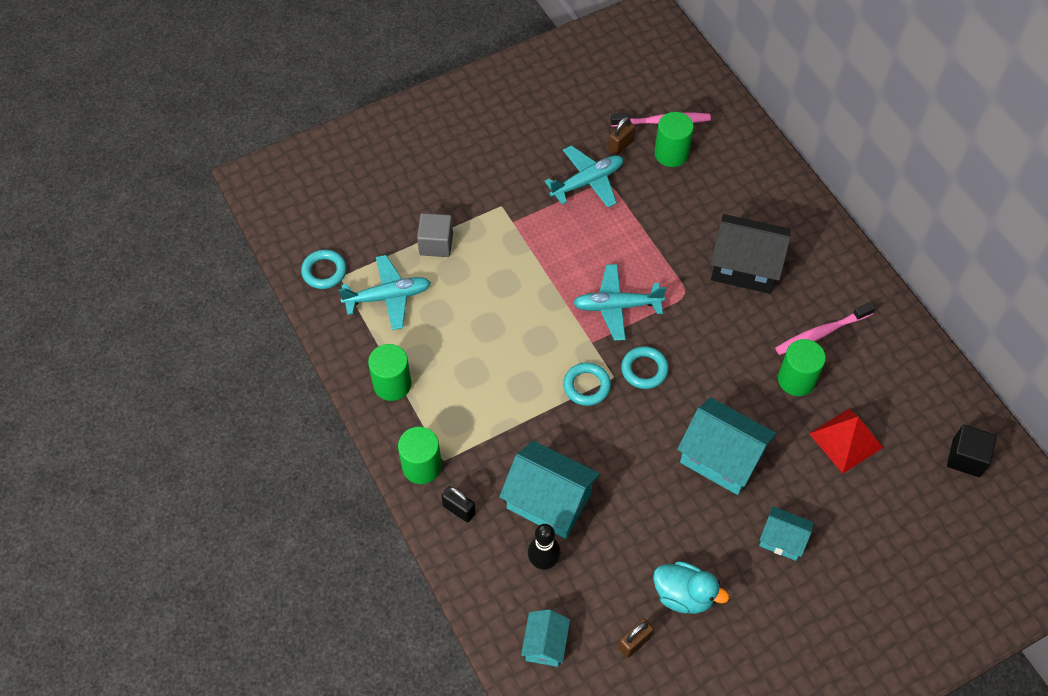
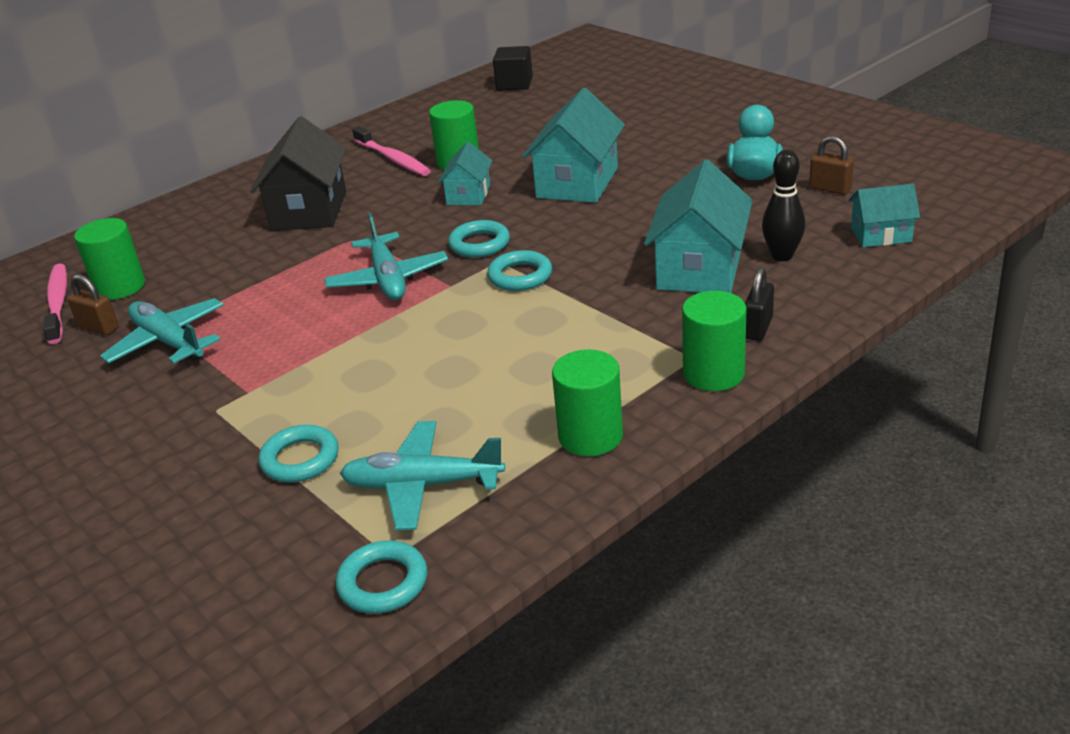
camera: 100 degrees left, 25 degrees down
(388, 297) = (422, 485): turquoise plane -> turquoise plane turned 60 degrees counterclockwise
(436, 244) = (300, 459): grey cube -> turquoise ring
(782, 539) = (653, 141): turquoise house -> turquoise house (468, 195)
(845, 440) = (521, 131): red pyramid -> none

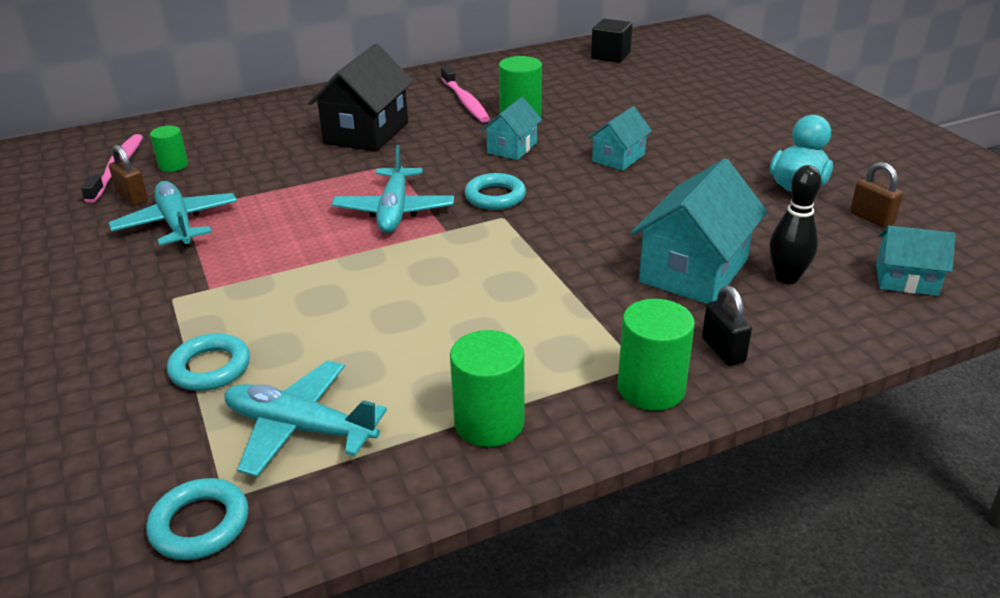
camera: 15 degrees right, 0 degrees up
(120, 287) = (173, 165): green cylinder -> green cylinder, size x0.62
(520, 276) = (514, 236): turquoise ring -> none
(577, 183) = (618, 158): turquoise house -> turquoise house, size x0.57
(758, 328) = (723, 350): black padlock -> black padlock turned 60 degrees counterclockwise

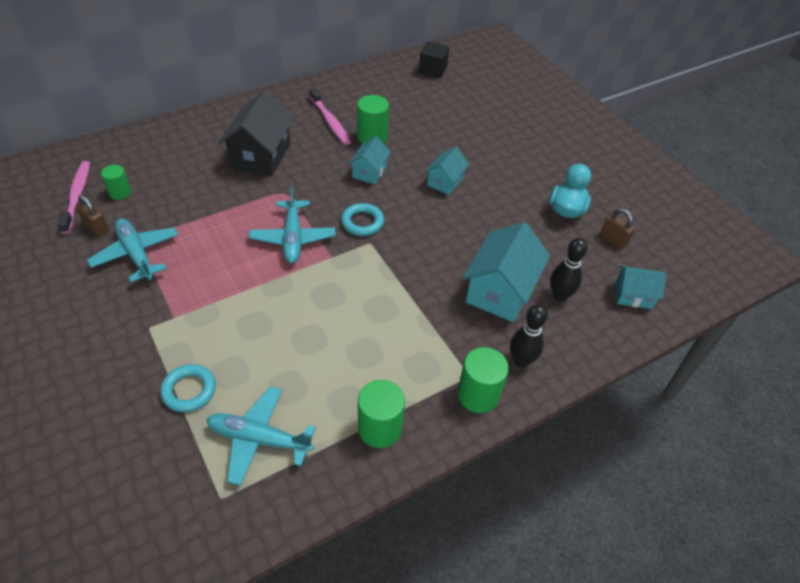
camera: 10 degrees left, 15 degrees up
(200, 524) = (209, 520): turquoise ring -> none
(723, 350) = (521, 361): black padlock -> black bowling pin

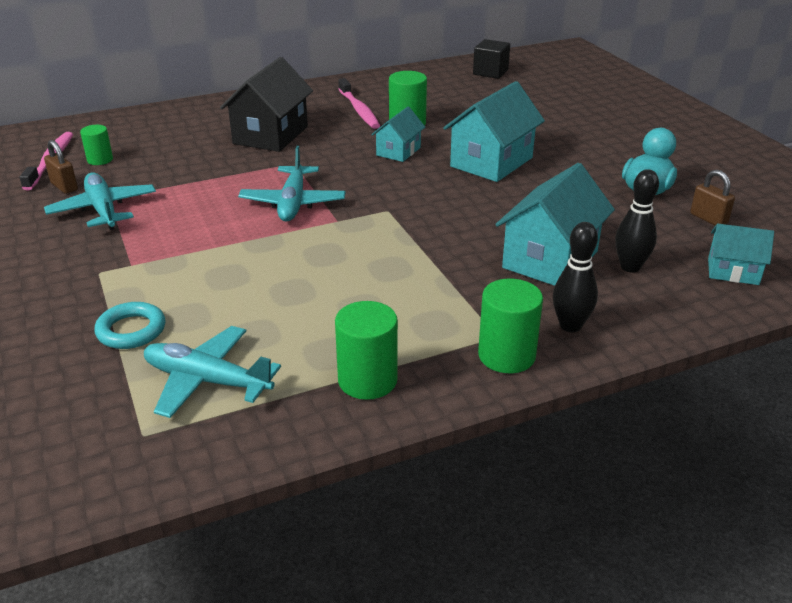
camera: 10 degrees right, 15 degrees down
(362, 222) = (381, 193): turquoise ring -> none
(445, 182) = (491, 162): turquoise house -> turquoise house, size x1.77

